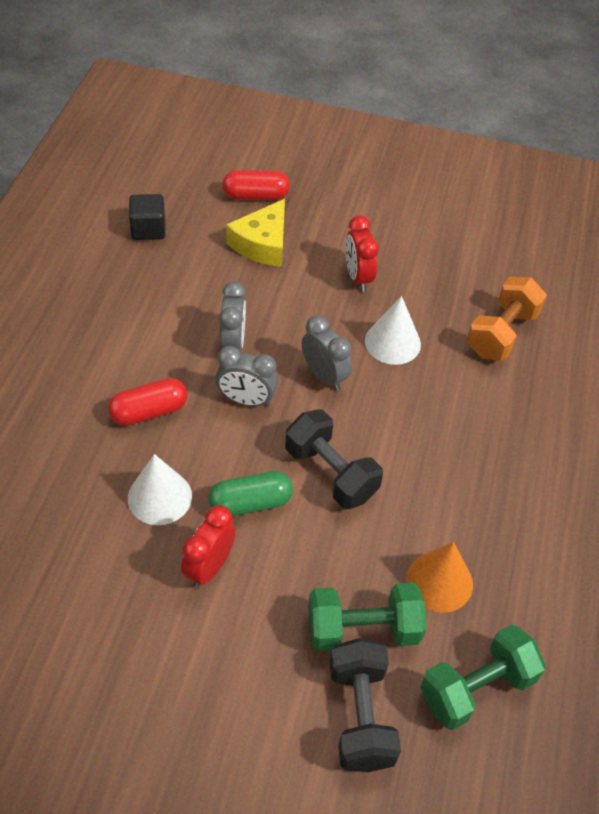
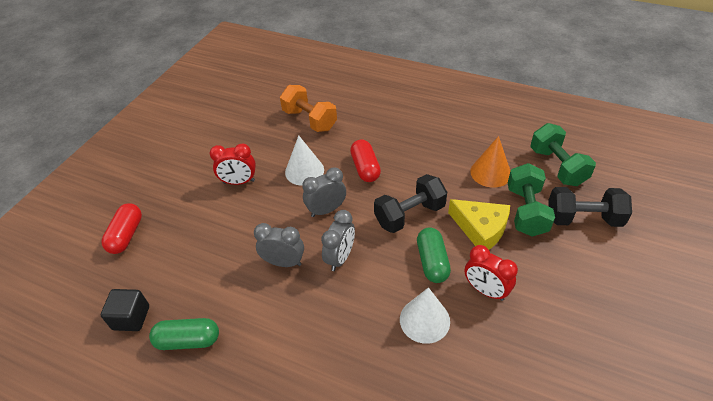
camera: 75 degrees left, 5 degrees down
(123, 280) = (188, 340): none -> green capsule
(149, 411) = (341, 324): red capsule -> red capsule (365, 168)
(262, 244) = (183, 235): yellow cheese -> yellow cheese (481, 229)

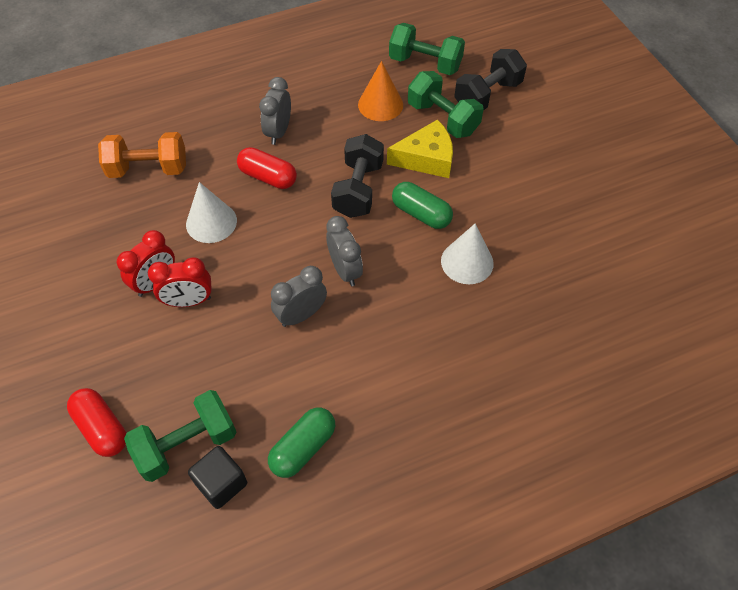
camera: 50 degrees left, 10 degrees up
(145, 280) = (187, 444): none -> green dumbbell
(326, 210) = (280, 241): grey clock -> grey clock (278, 132)
(485, 290) = (482, 204): red clock -> red clock (189, 301)

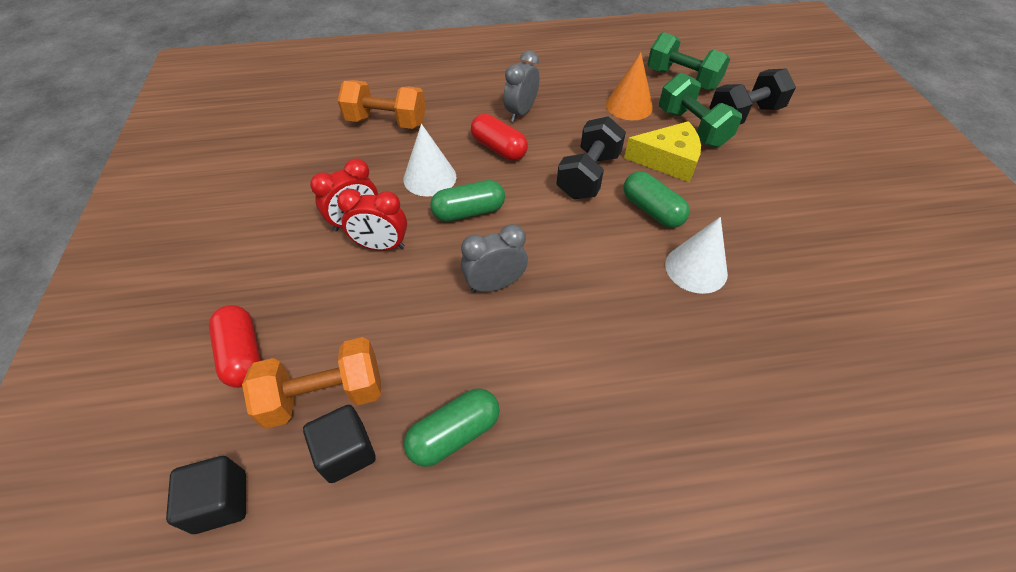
camera: 15 degrees right, 5 degrees down
(135, 545) = (221, 502): none -> black cube
(187, 444) = (324, 395): green dumbbell -> orange dumbbell
(258, 250) = (469, 212): none -> green capsule
(345, 270) = (555, 249): grey clock -> none

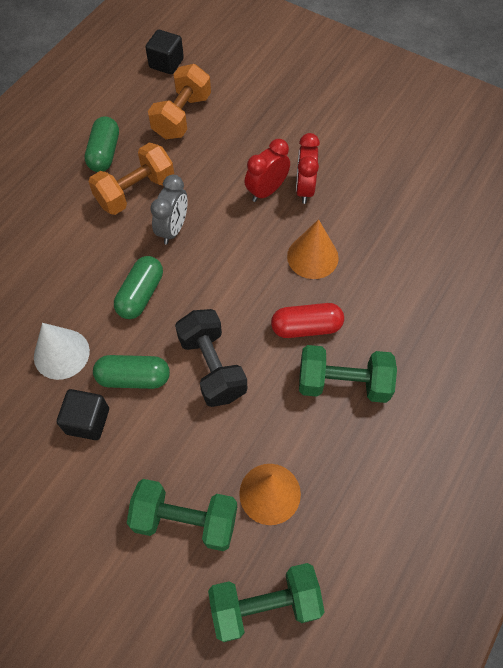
camera: 130 degrees right, 10 degrees up
(243, 354) = (243, 96): red capsule -> none
(346, 452) = (142, 111): black cube -> black cube (87, 421)
(386, 122) = (416, 269): orange dumbbell -> orange dumbbell (135, 192)
(429, 177) = (312, 257): white cone -> orange cone
(469, 212) = (251, 257): green capsule -> green capsule (141, 294)
(521, 112) = (343, 383): grey clock -> green dumbbell
(668, 160) = (169, 448): yellow cheese -> none
(744, 115) = (153, 600): black dumbbell -> none

